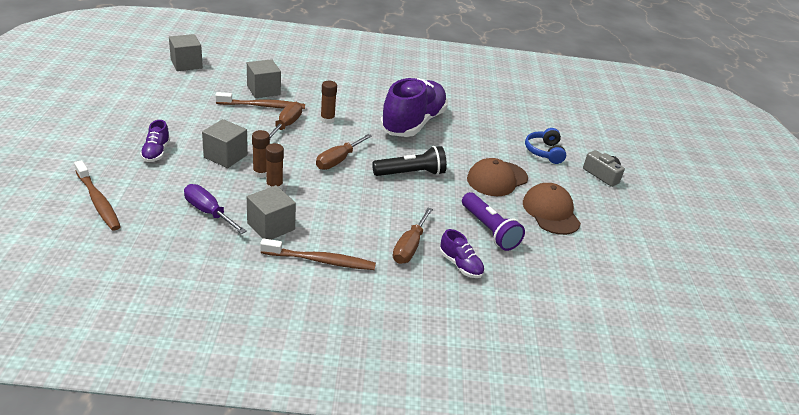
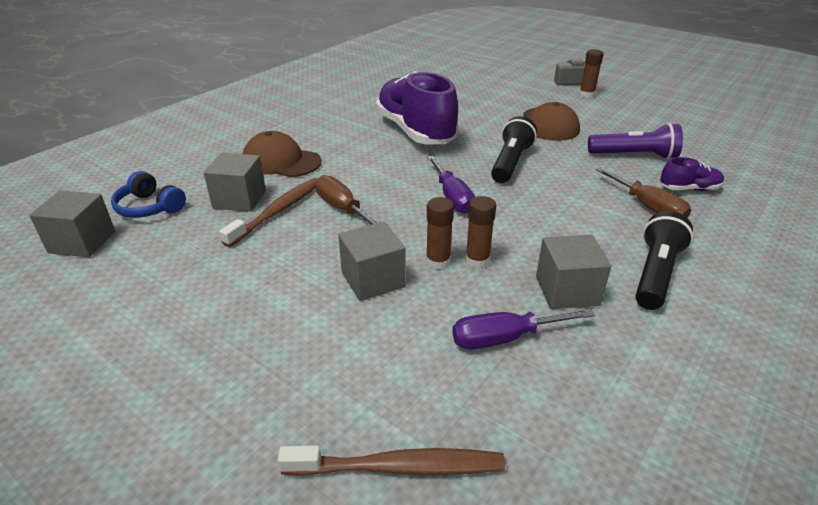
camera: 50 degrees left, 0 degrees up
(156, 152) = (304, 347): purple shoe -> none
(321, 260) = (655, 274): brown toothbrush -> black flashlight
(327, 119) = (357, 177): brown glue stick -> brown glue stick (586, 94)
(338, 160) = (452, 197): brown screwdriver -> purple screwdriver
(544, 152) = (519, 91): blue headphones -> blue headphones (150, 207)
(551, 212) = (617, 119): brown cap -> brown cap (281, 161)

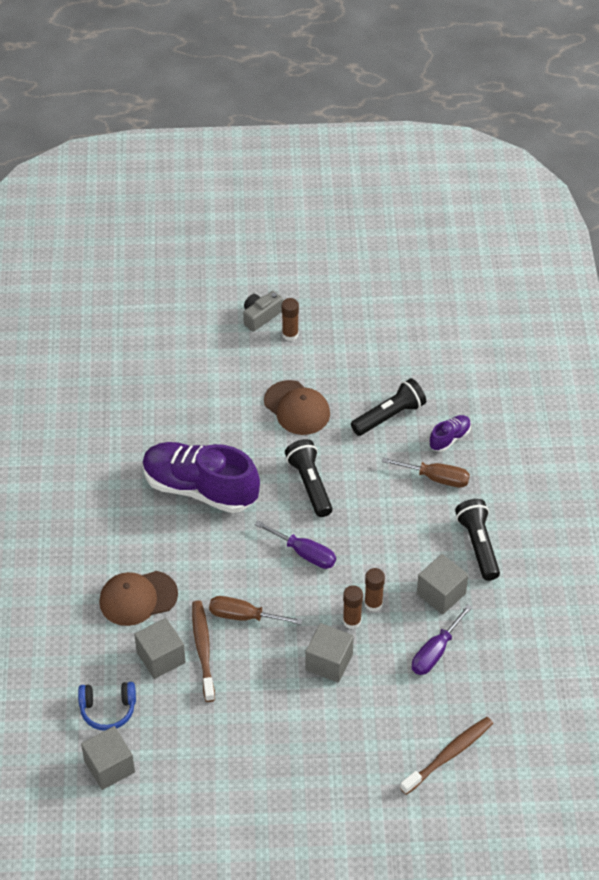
camera: 40 degrees left, 15 degrees up
(634, 155) = (389, 416): purple flashlight -> black flashlight

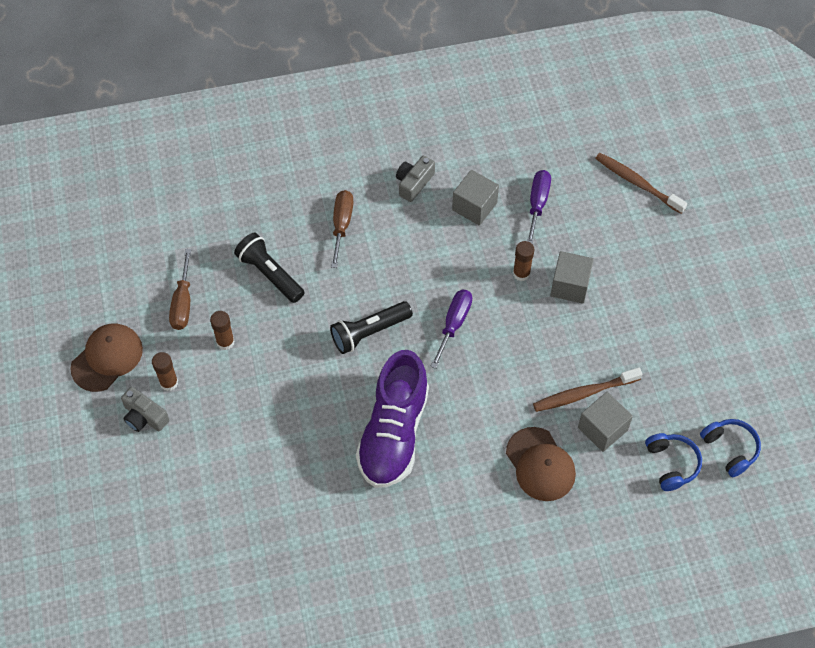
camera: 100 degrees left, 10 degrees up
(109, 766) = (730, 449): grey cube -> blue headphones
(243, 616) = (538, 365): brown screwdriver -> brown screwdriver (182, 303)
(297, 408) = (271, 360): brown cap -> brown cap (107, 358)
(373, 604) = (498, 258): brown glue stick -> brown glue stick (225, 342)
(435, 652) = (537, 204): purple screwdriver -> purple screwdriver turned 105 degrees counterclockwise
(449, 438) = (290, 219): purple shoe -> none
(478, 545) = (414, 183): black flashlight -> grey camera

